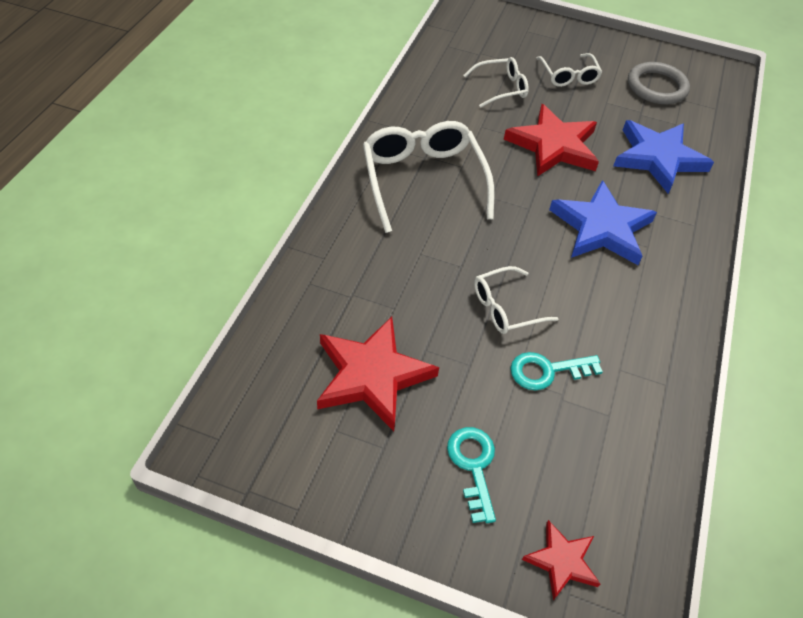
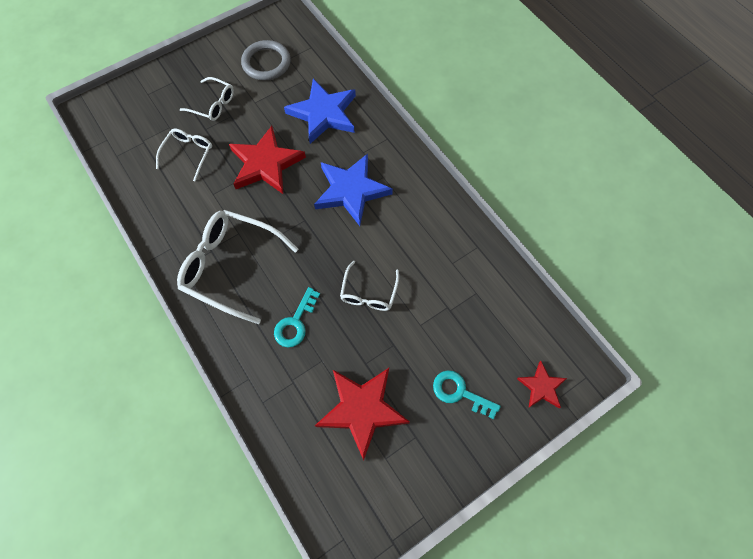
camera: 50 degrees left, 15 degrees up
(547, 371) = (427, 304): turquoise key -> turquoise key (295, 322)

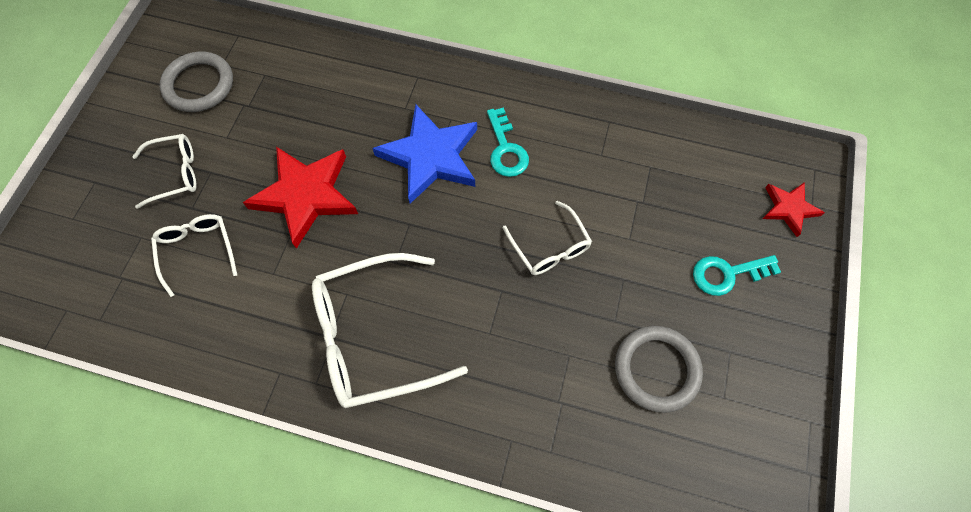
camera: 40 degrees left, 0 degrees up
(295, 322) = (504, 338): turquoise key -> turquoise key (506, 149)
(324, 114) = (322, 97): blue star -> none
(362, 409) = (656, 369): red star -> grey ring

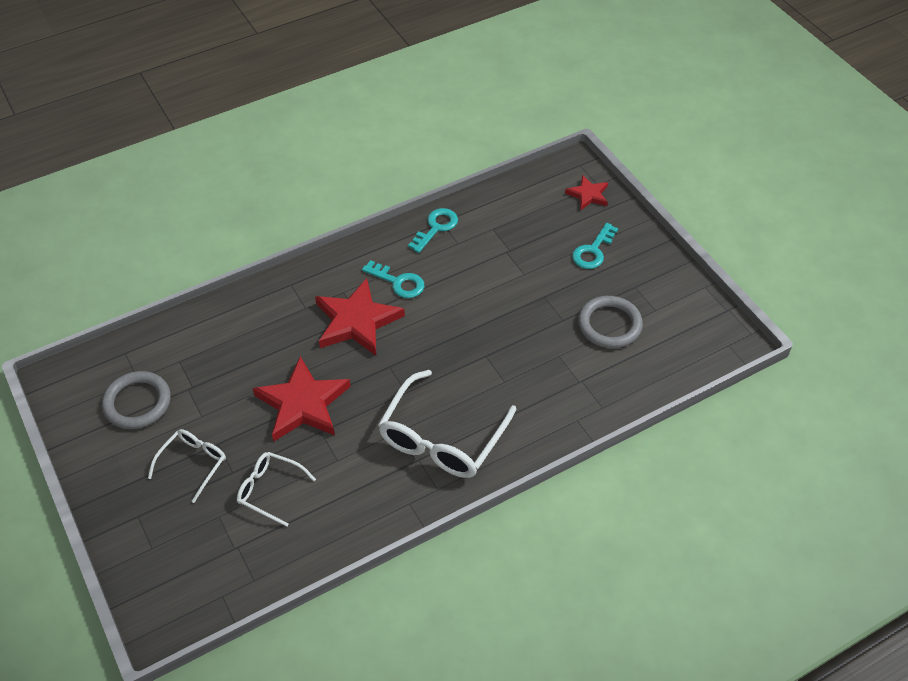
camera: 45 degrees left, 15 degrees down
(430, 156) = (356, 321): blue star -> red star
(550, 248) = (486, 312): white glasses -> none
(597, 123) = (436, 228): none -> turquoise key

